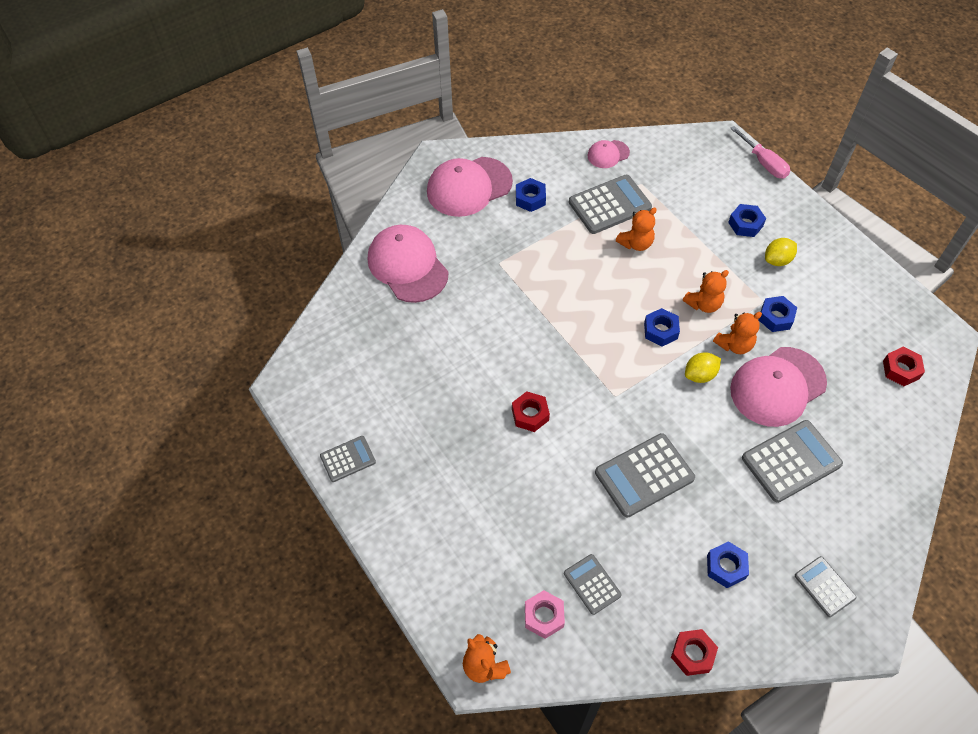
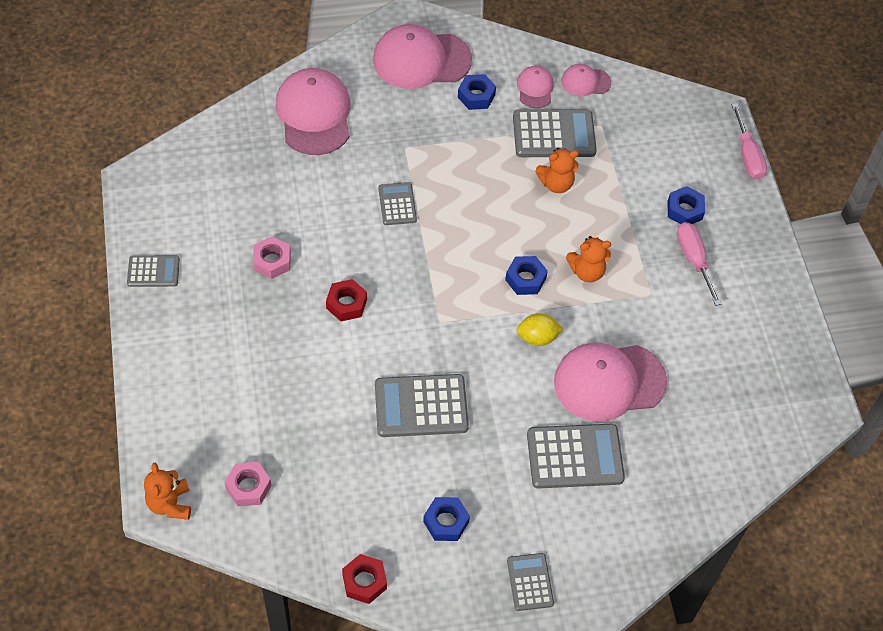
camera: 20 degrees right, 0 degrees up
(446, 405) = (272, 261): none -> pink nut
(572, 174) = (535, 88): none -> pink cap
(592, 584) = (310, 480): grey calculator -> grey calculator (397, 204)
(734, 345) = (592, 324): orange teddy bear -> none
(776, 317) = (653, 315): blue nut -> none
(777, 260) = (694, 260): yellow lemon -> pink screwdriver
(901, 370) = (750, 420): red nut -> none

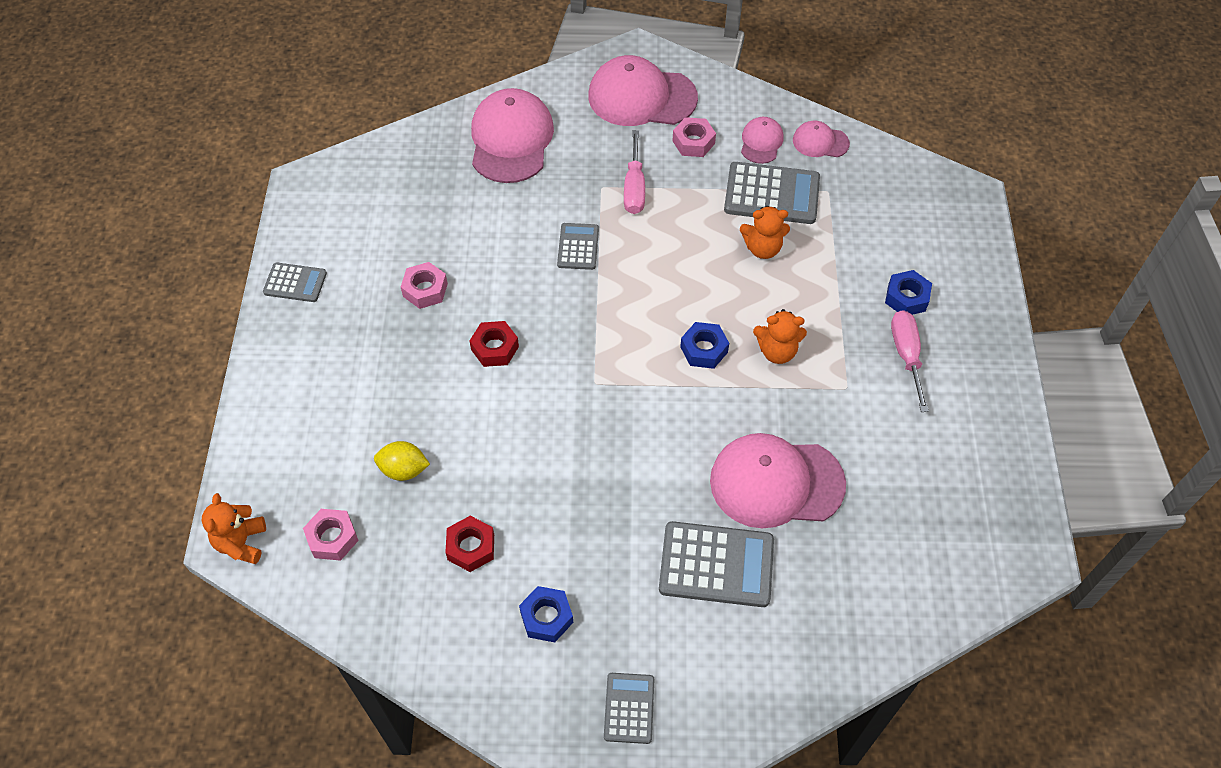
camera: 15 degrees right, 0 degrees up
(364, 581) = (435, 672): red nut -> red nut (471, 547)
(421, 406) = (550, 476): grey calculator -> none
(476, 96) = (693, 142): blue nut -> pink nut
(537, 337) = (703, 418): yellow lemon -> yellow lemon (404, 469)
(747, 155) = (993, 245): pink screwdriver -> pink screwdriver (634, 187)

